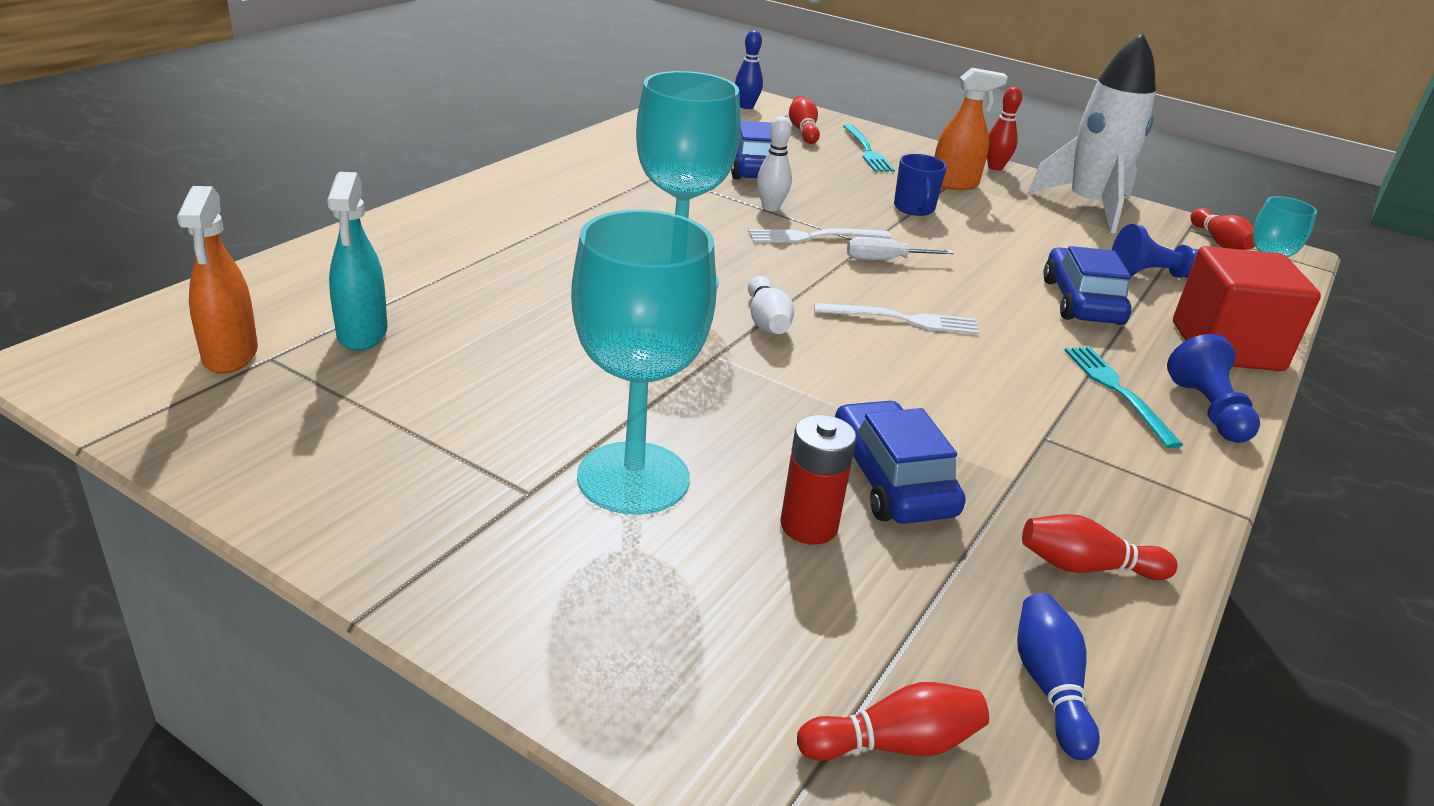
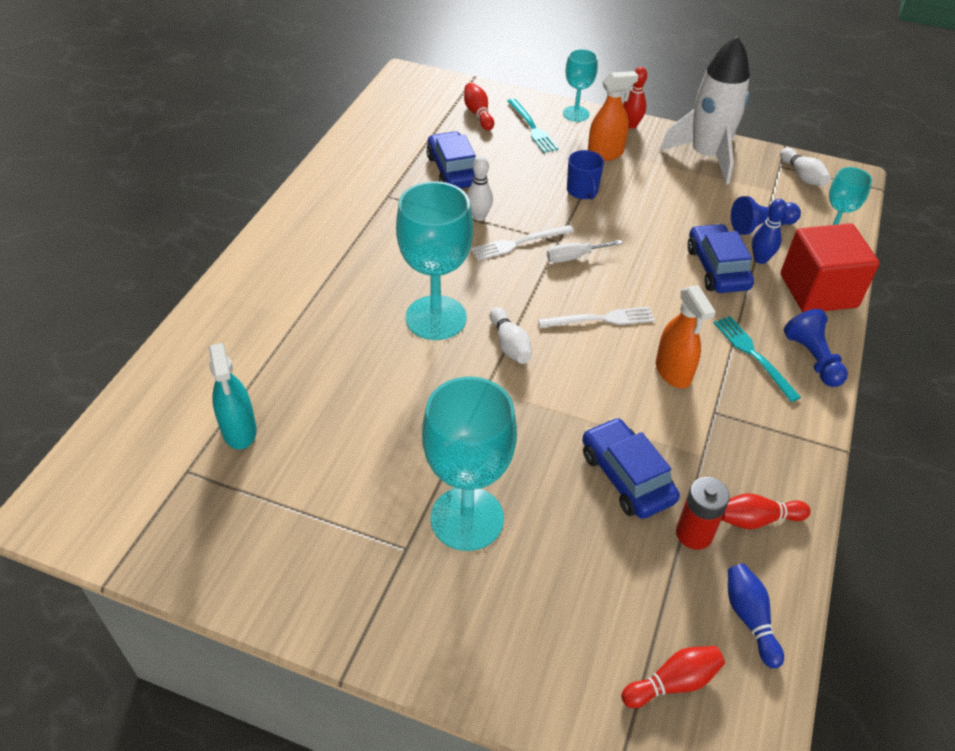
camera: 10 degrees left, 15 degrees up
(230, 355) = (159, 476): orange spray bottle -> orange spray bottle (673, 372)
(746, 107) = (426, 92): blue bowling pin -> blue bowling pin (760, 259)
(809, 526) = (586, 530): red battery -> red battery (694, 534)
(926, 149) = (576, 114): none -> turquoise goblet
(1219, 242) = (802, 176): red bowling pin -> white bowling pin

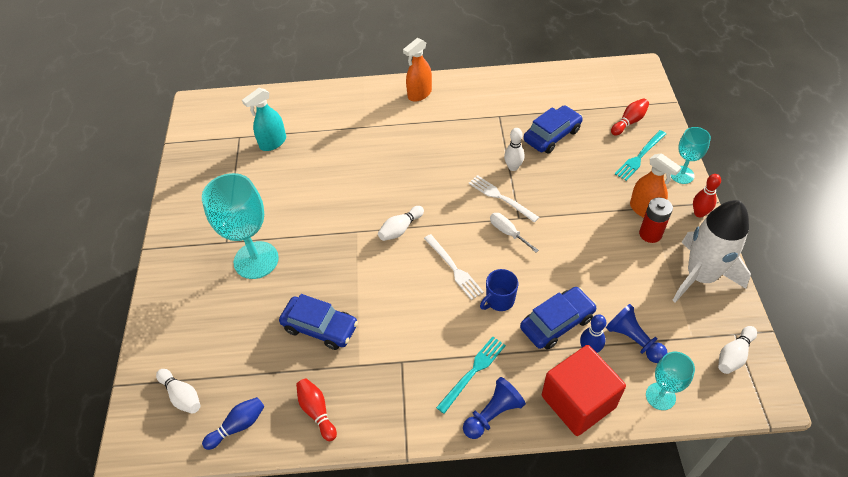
camera: 70 degrees right, 5 degrees up
(436, 318) = (402, 185): turquoise goblet -> none
(582, 191) = (586, 212): blue mug -> blue mug (499, 300)
(626, 477) = (320, 327): blue car -> blue car turned 75 degrees clockwise
(673, 372) = (426, 326): orange spray bottle -> orange spray bottle (419, 94)
(673, 682) = (182, 395): red bowling pin -> white bowling pin
(694, 534) = (290, 377): red battery -> red battery (650, 234)

